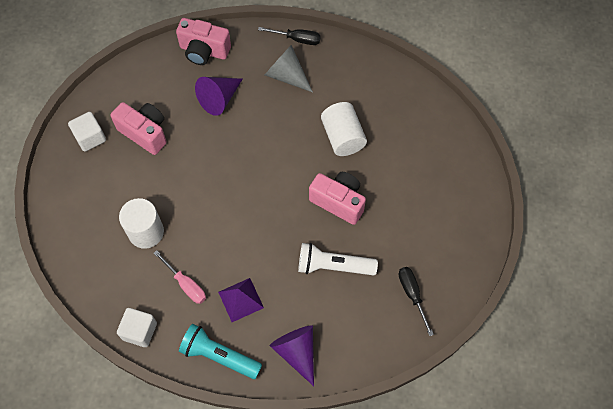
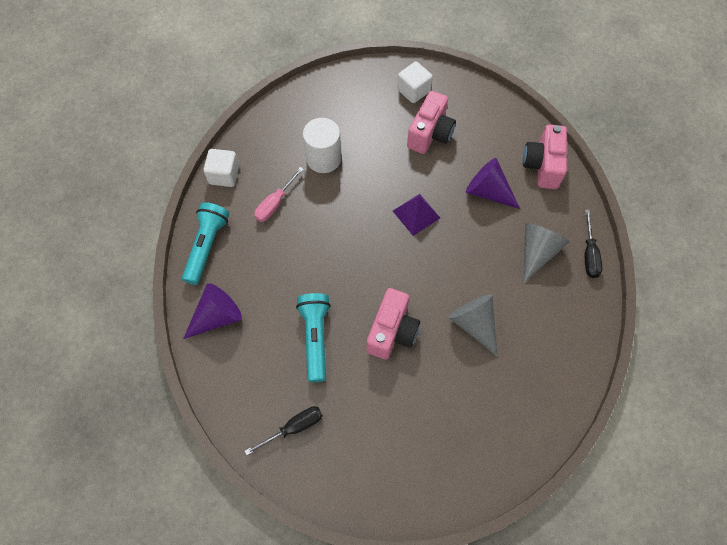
camera: 80 degrees right, 0 degrees up
(240, 299) = (266, 255): purple pyramid -> purple pyramid (416, 214)
(333, 266) = (315, 338): white flashlight -> turquoise flashlight
(343, 137) = (474, 324): white cylinder -> grey cone

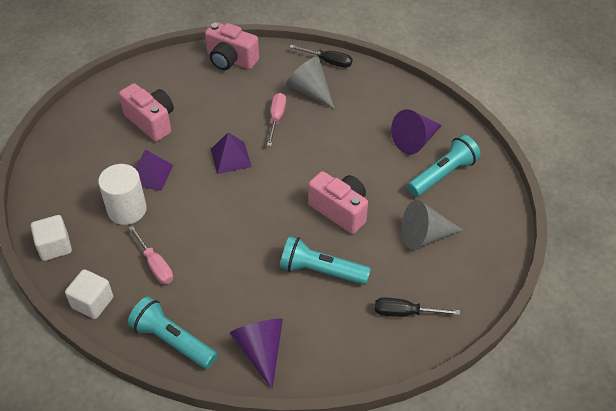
camera: 70 degrees left, 15 degrees down
(294, 427) = (405, 313): black screwdriver -> black screwdriver turned 75 degrees counterclockwise
(369, 159) = (150, 174): none -> purple pyramid
(413, 91) = (95, 118): white cube -> white cube (55, 247)
(474, 324) = (357, 152): grey cone -> grey cone (425, 236)
(481, 418) = (443, 175): none -> turquoise flashlight
(484, 234) = (276, 118): none -> pink screwdriver
(488, 191) = (236, 102): purple cone -> purple cone (415, 141)

